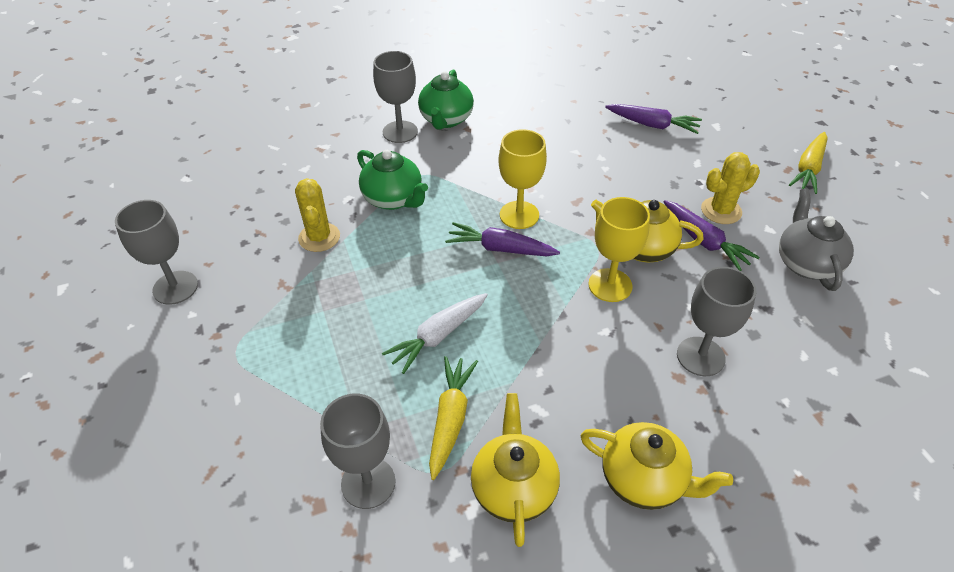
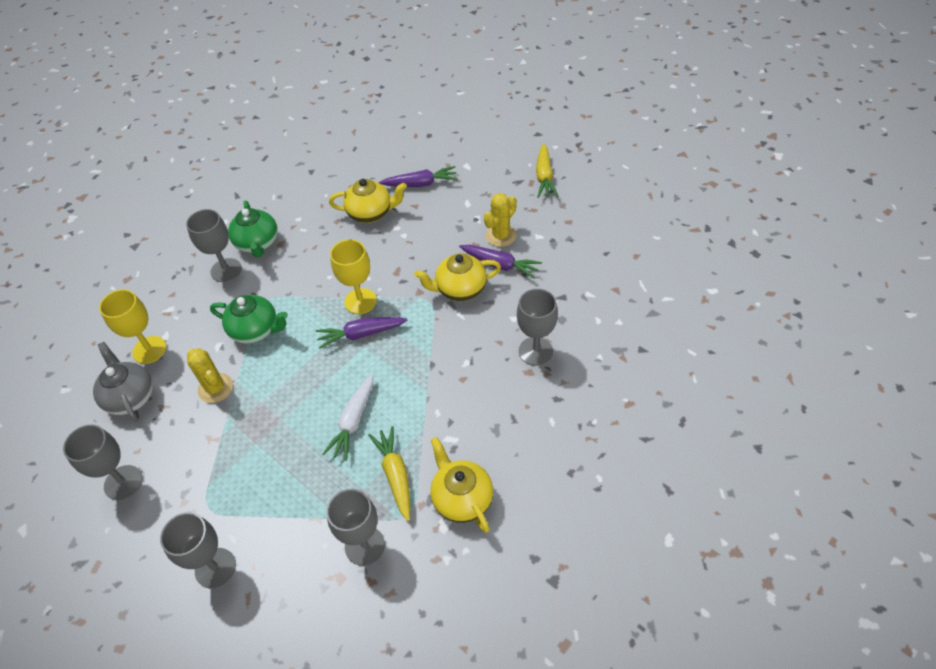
camera: 25 degrees left, 5 degrees up
(200, 420) = (215, 568): none -> grey goblet
(610, 285) = (453, 327): yellow goblet -> yellow goblet (149, 350)
(644, 480) = (539, 451): yellow teapot -> yellow teapot (371, 213)
(806, 263) = (572, 252): grey teapot -> grey teapot (130, 397)

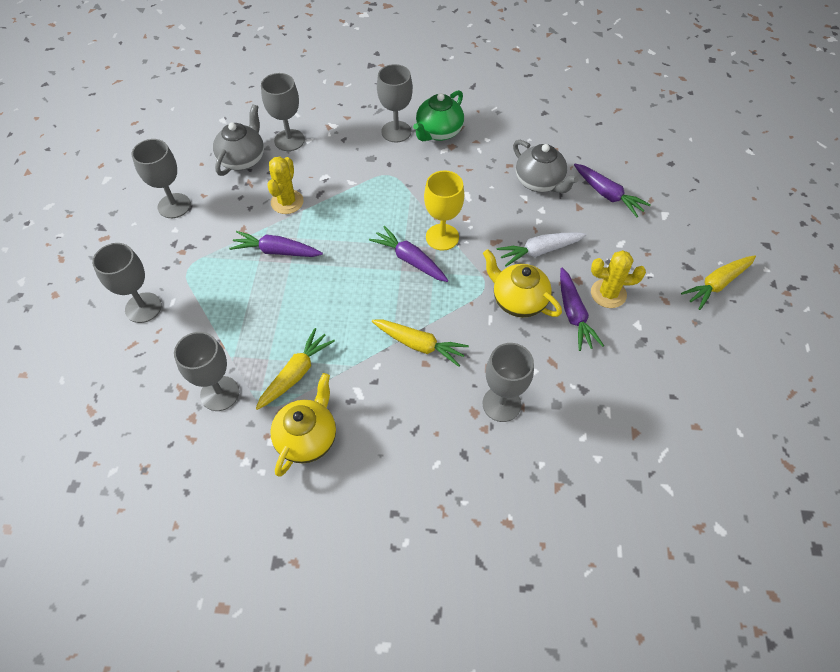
camera: 50 degrees right, 5 degrees up
(149, 350) = (289, 140): yellow goblet -> grey goblet
(256, 330) = (357, 189): green teapot -> none
(260, 424) = (276, 251): none -> purple carrot
(353, 421) = (324, 311): white carrot -> white carrot (539, 251)
(371, 213) = (539, 182): yellow teapot -> grey teapot
(443, 373) = (419, 345): none -> yellow carrot

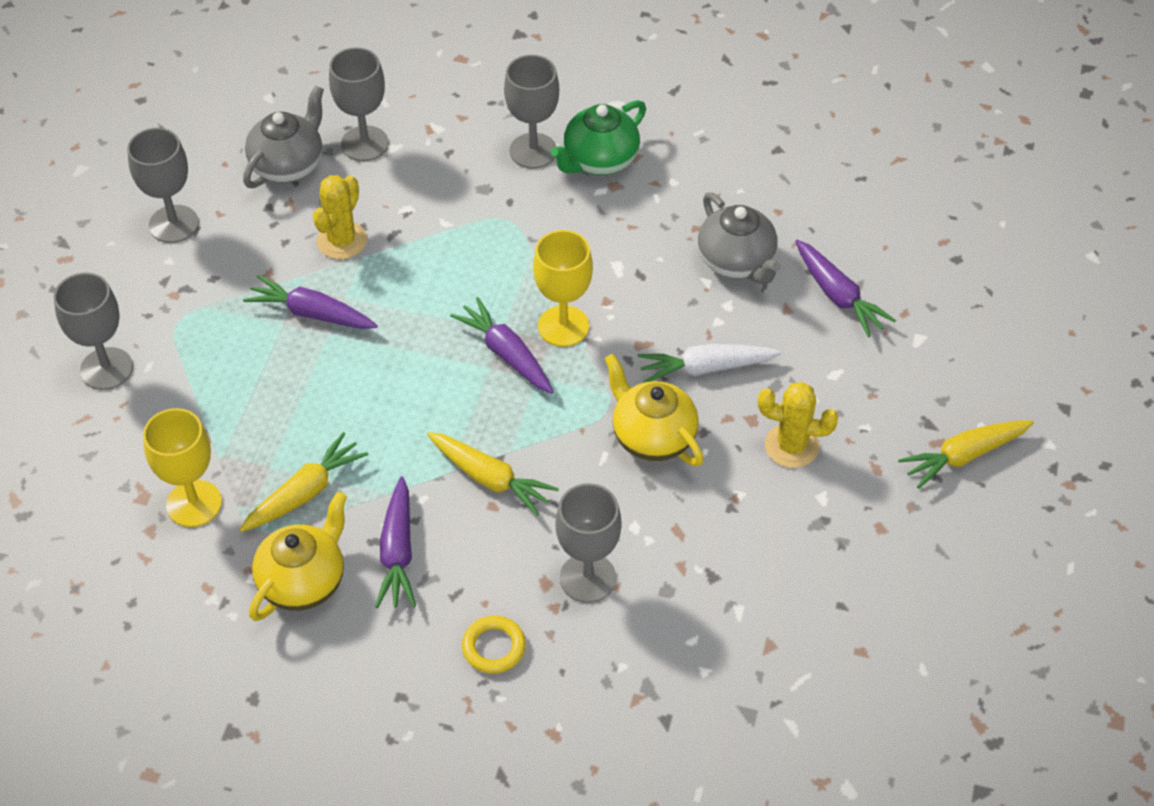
camera: 10 degrees right, 5 degrees down
(220, 393) = (194, 503): grey goblet -> yellow goblet
(450, 465) = (494, 647): none -> yellow ring
(574, 314) = (730, 468): purple carrot -> purple carrot (398, 552)

